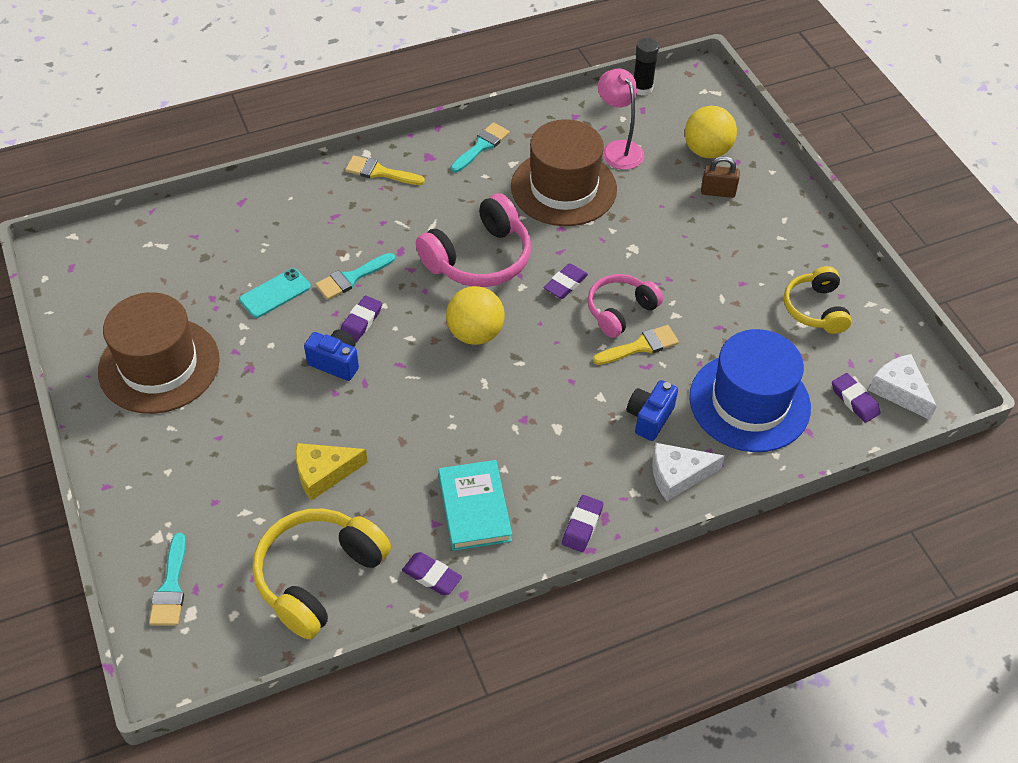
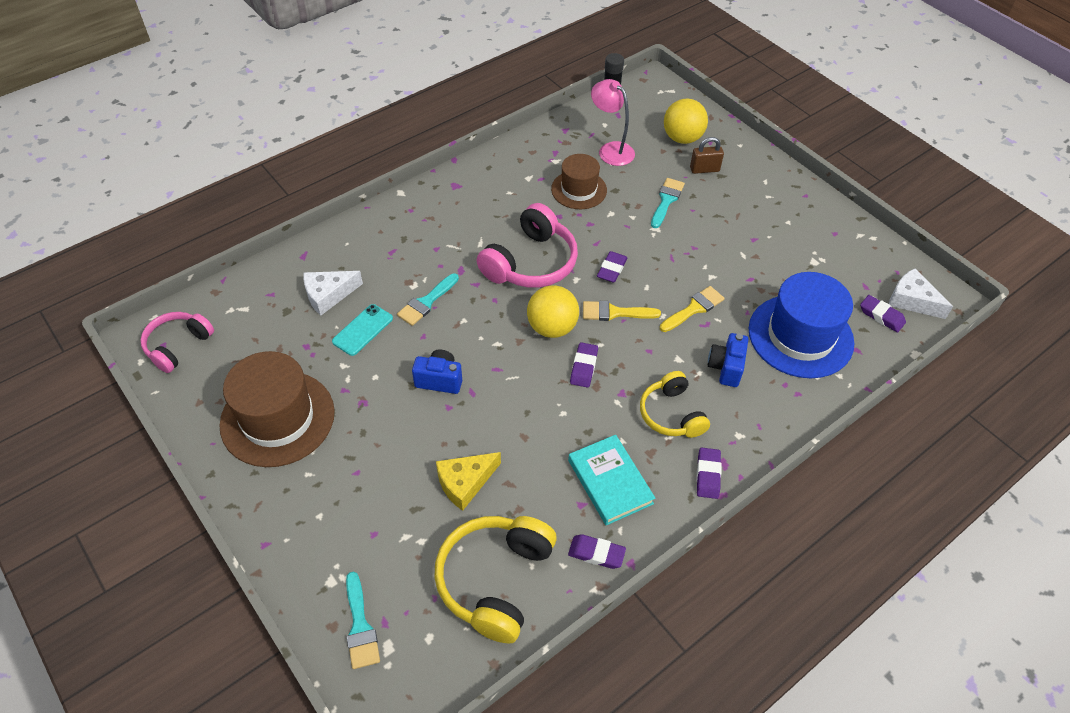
camera: 15 degrees left, 0 degrees up
(361, 322) = (449, 339): purple eraser -> purple eraser (584, 367)
(380, 172) = (418, 206): yellow brush -> yellow brush (614, 312)
(481, 146) = (497, 168): turquoise brush -> turquoise brush (666, 200)
(563, 188) = (579, 190): brown hat -> brown hat, size x0.61
(620, 311) = (665, 282): pink headphones -> pink headphones (178, 345)
(678, 475) = (769, 411): white cheese -> white cheese (328, 295)
(815, 309) = (819, 248): yellow headphones -> yellow headphones (671, 414)

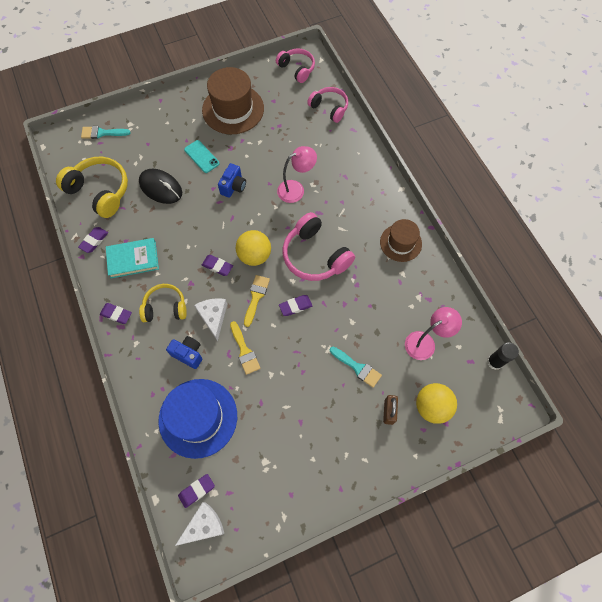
camera: 105 degrees right, 15 degrees up
(263, 289) = (329, 108): none -> pink headphones
(328, 295) = (316, 139): white cheese -> white cheese (213, 317)
(363, 330) = (283, 153): turquoise phone -> turquoise phone (201, 156)
(426, 302) = (296, 189): turquoise brush -> pink lamp
(465, 483) = (161, 188): yellow cheese -> black mouse
(579, 190) = (382, 305): brown hat -> brown hat (400, 243)
(611, 269) = (295, 306): purple eraser -> purple eraser turned 60 degrees counterclockwise

